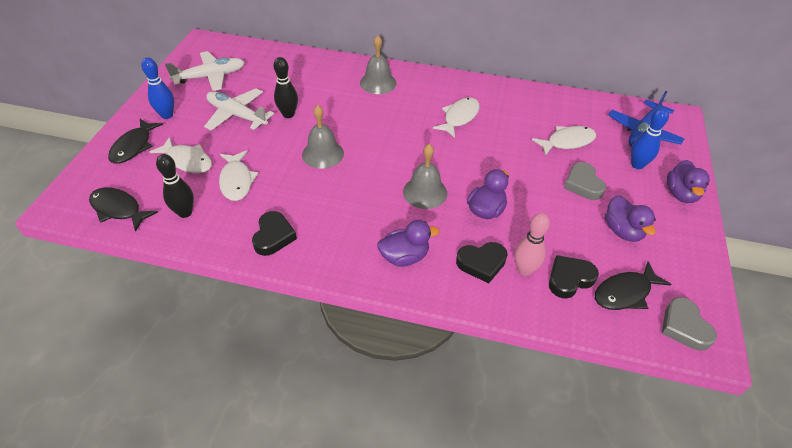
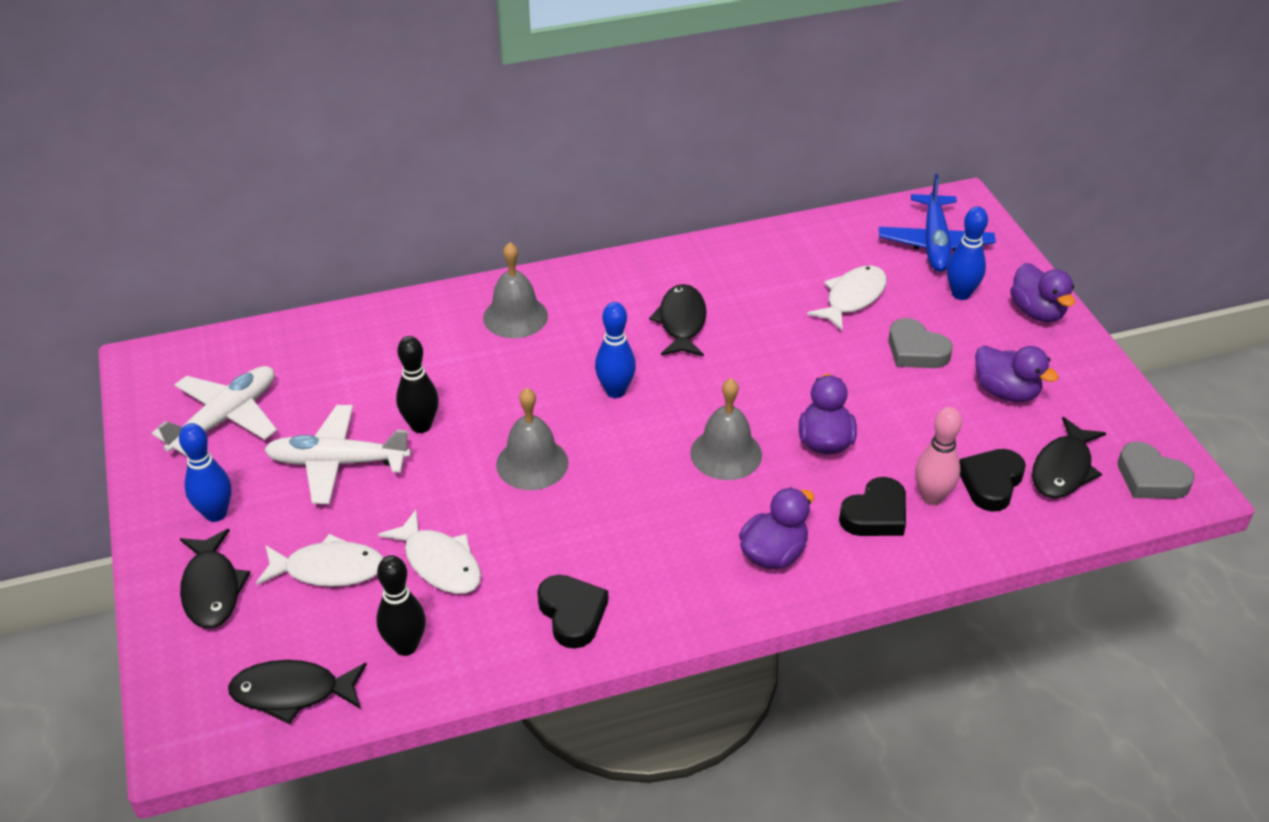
camera: 30 degrees left, 5 degrees down
(395, 137) = (615, 391): none -> blue bowling pin
(459, 117) = (681, 322): white fish -> black fish

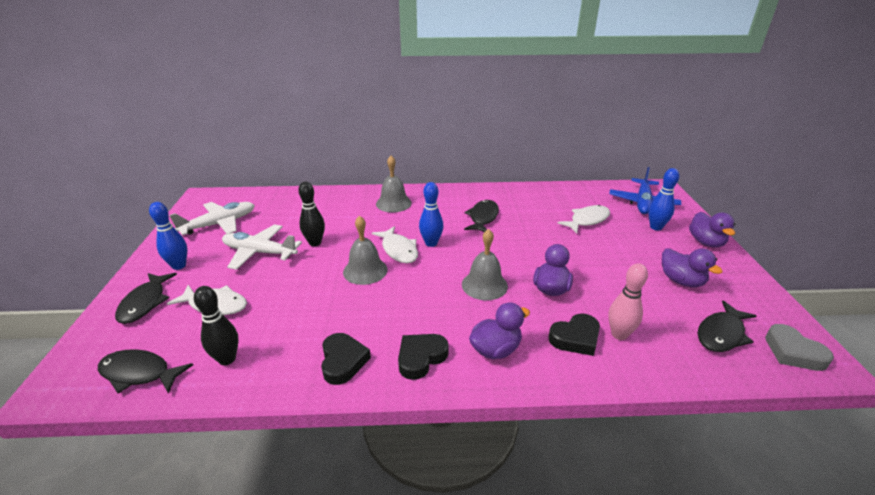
camera: 15 degrees right, 10 degrees down
(440, 563) = (280, 314): white fish -> white fish (399, 250)
(916, 350) = (622, 250): grey heart -> none
(991, 483) = (665, 333): black heart -> black heart (421, 358)

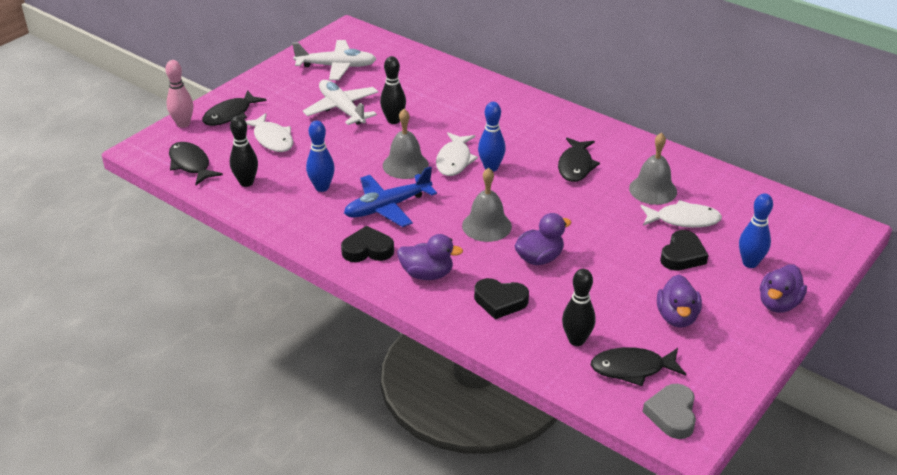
camera: 40 degrees right, 5 degrees up
(179, 266) = (275, 93): blue bowling pin -> blue bowling pin (322, 187)
(343, 361) = (314, 223): black heart -> black heart (682, 255)
(393, 203) = (508, 111): grey bell -> grey bell (653, 190)
(483, 218) = (576, 166): black fish -> black fish turned 135 degrees clockwise
(619, 334) = (540, 319): pink bowling pin -> pink bowling pin (183, 124)
(642, 202) = (787, 233): blue plane -> blue plane (387, 207)
(662, 335) = (576, 340): none -> black bowling pin

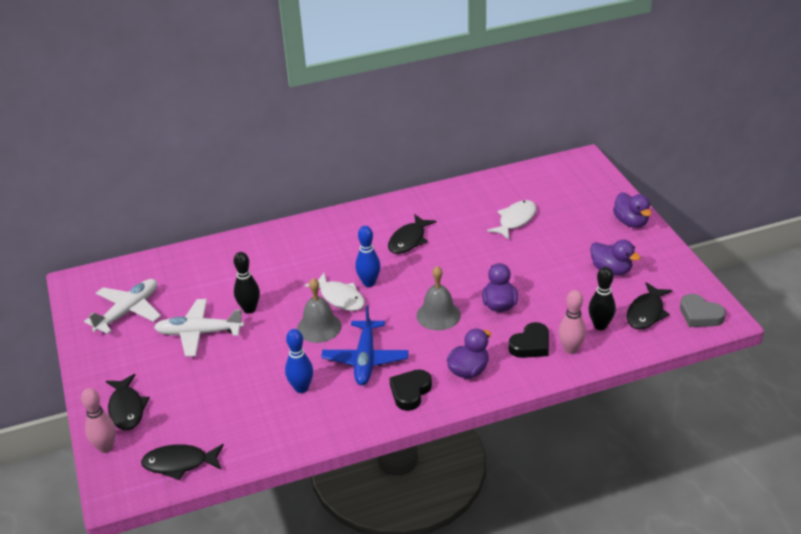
camera: 55 degrees left, 0 degrees up
(246, 182) = (246, 434): black bowling pin -> none
(272, 139) = (197, 394): white fish -> none
(519, 331) = (570, 349): none -> pink bowling pin
(576, 166) = (409, 240): black fish -> black fish turned 75 degrees clockwise
(653, 190) = (470, 218): grey bell -> none
(682, 255) = (552, 238): black heart -> none
(750, 263) = (583, 214): blue bowling pin -> none

